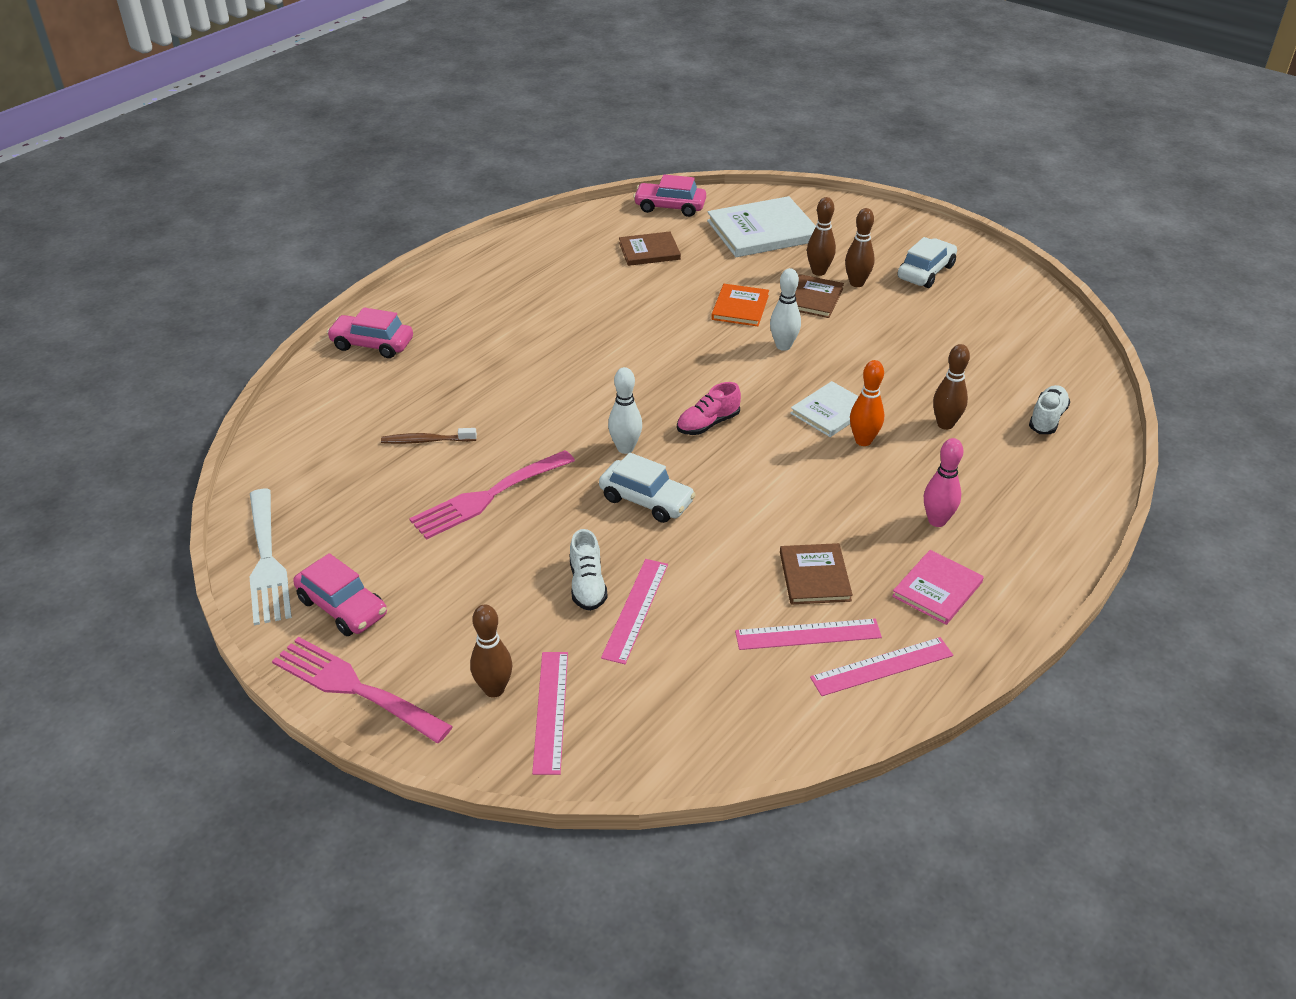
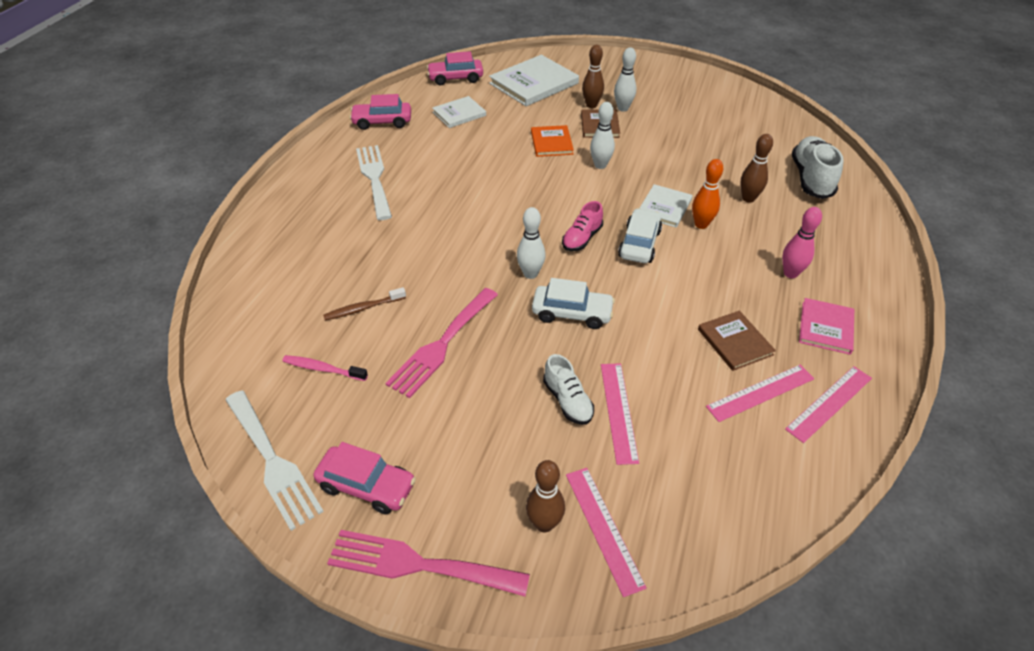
camera: 20 degrees left, 5 degrees up
(356, 490) = (323, 369): none -> pink toothbrush
(372, 344) = (272, 235): pink car -> pink car (382, 122)
(511, 306) = (374, 178): none -> white fork
(649, 251) = (459, 114): brown book -> white book
(856, 283) = (623, 108): brown bowling pin -> white bowling pin
(925, 272) = (664, 91): white car -> white car (639, 244)
(1047, 419) = (811, 178): white shoe -> white shoe, size x1.64

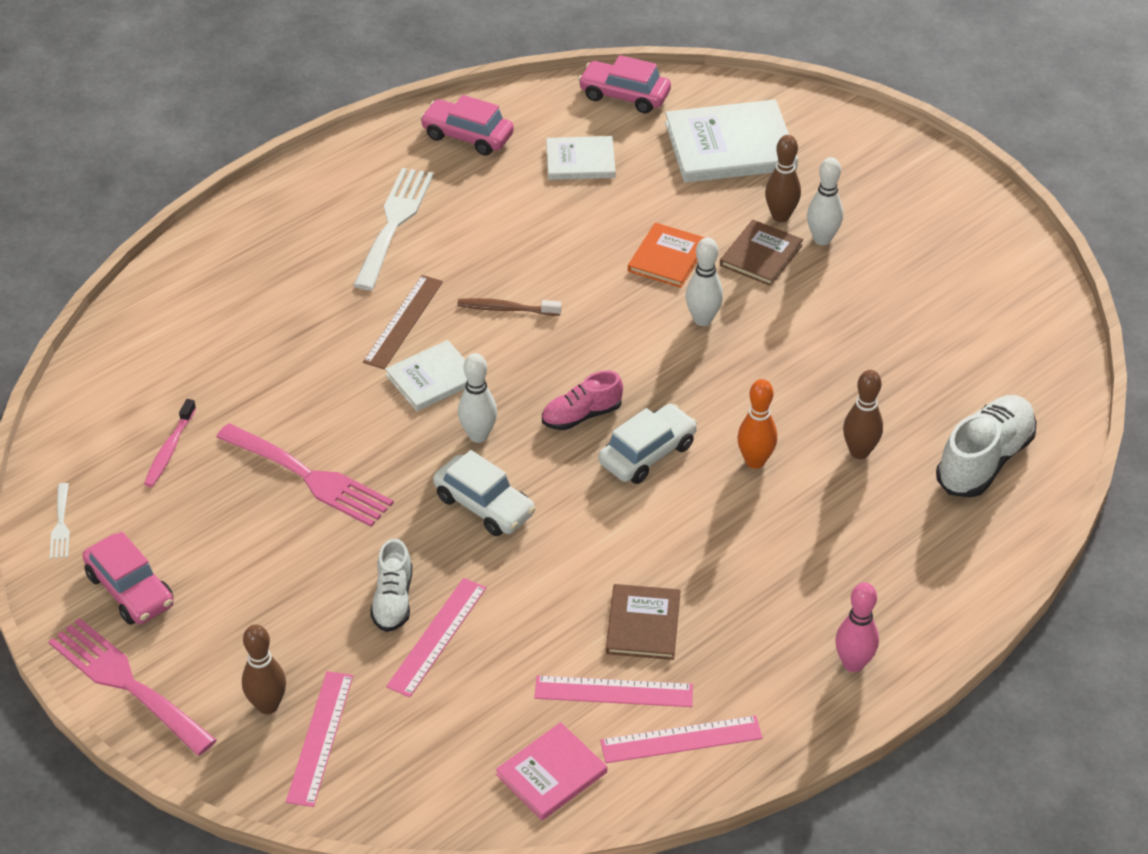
camera: 30 degrees right, 0 degrees up
(273, 461) = (61, 525): white fork -> white fork, size x0.47
(323, 369) = (169, 449): pink toothbrush -> pink toothbrush turned 120 degrees counterclockwise
(363, 308) = (258, 397): brown toothbrush -> brown toothbrush (506, 309)
(425, 228) = (403, 321): none -> brown ruler
(442, 345) = (310, 477): pink fork -> pink fork turned 120 degrees counterclockwise
(664, 207) = (729, 417): white book -> white book (432, 378)
(790, 273) = (804, 575): pink bowling pin -> pink bowling pin (853, 664)
(826, 328) = (773, 659): pink book -> pink book (551, 774)

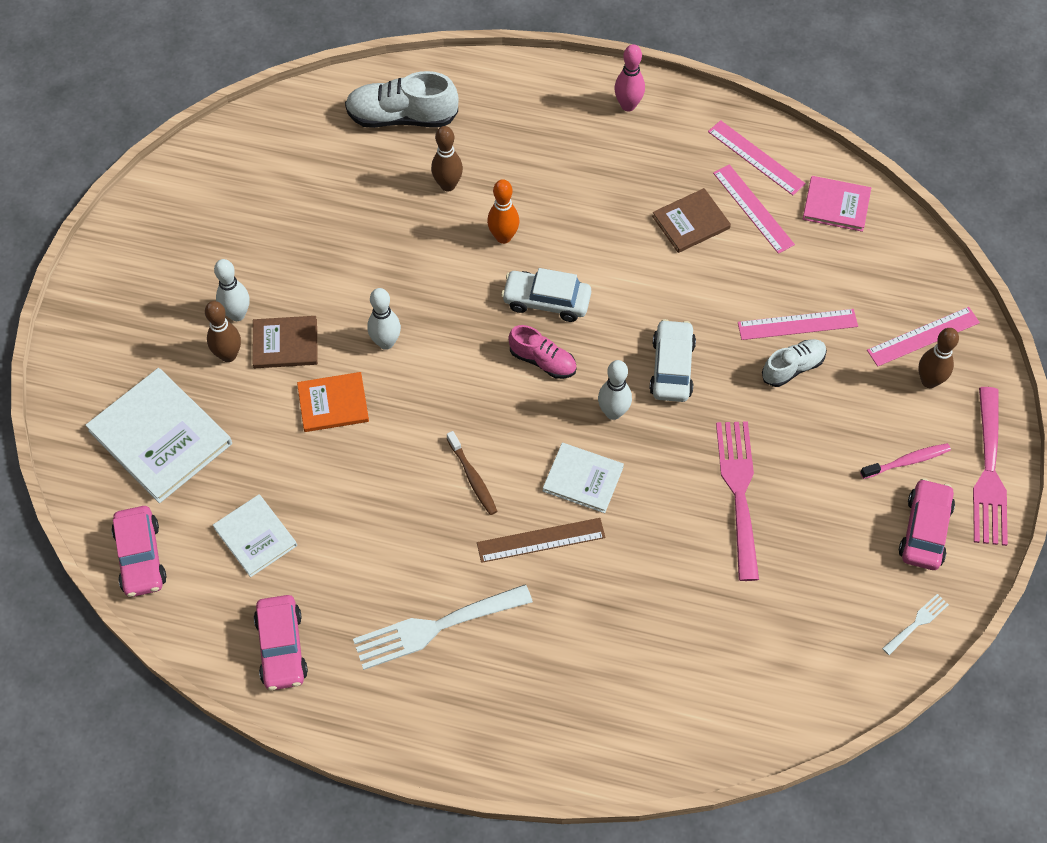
camera: 125 degrees left, 15 degrees up
(169, 449) = (793, 606): pink toothbrush -> pink toothbrush (907, 461)

